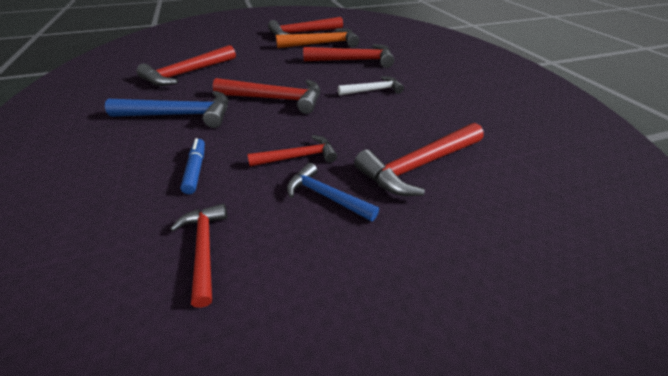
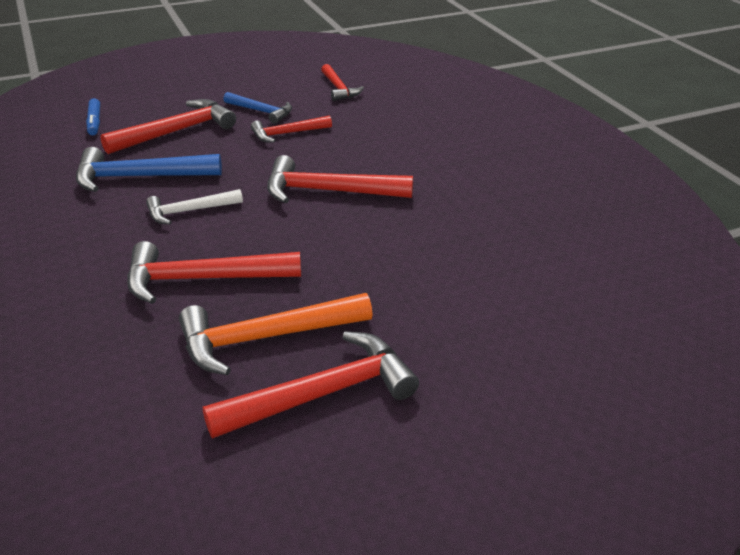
camera: 175 degrees right, 5 degrees down
(180, 115) = (435, 166): blue hammer -> blue hammer (140, 177)
(188, 73) = (491, 232): red hammer -> none
(196, 170) = (375, 122): blue marker -> blue marker (94, 122)

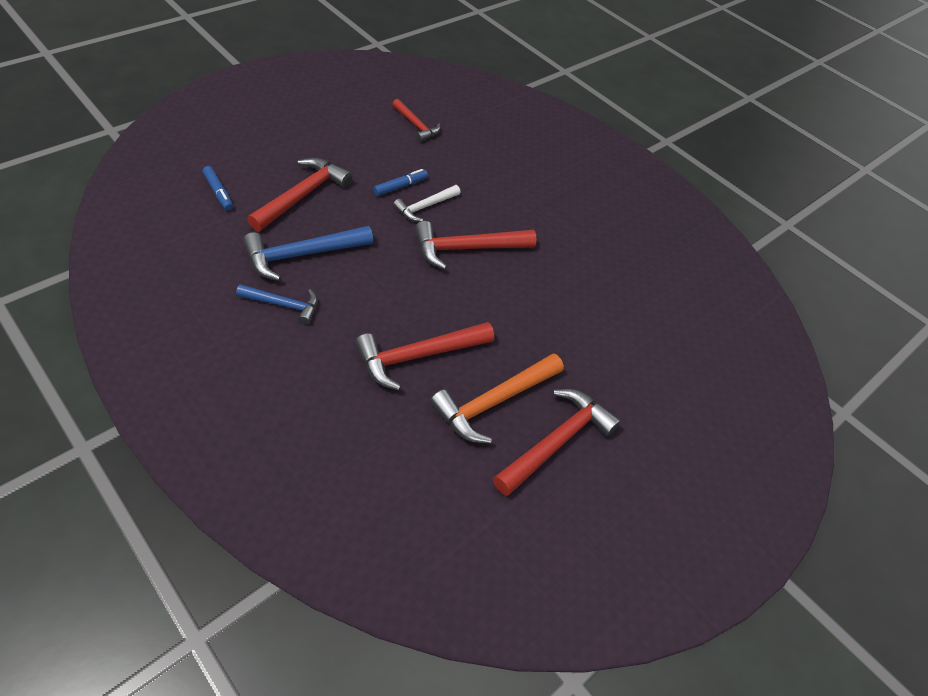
camera: 25 degrees left, 15 degrees up
(189, 211) = (367, 287): white hammer -> white hammer (425, 207)
(261, 111) = (364, 162): blue hammer -> blue hammer (283, 305)
(287, 134) = (400, 186): red hammer -> blue marker

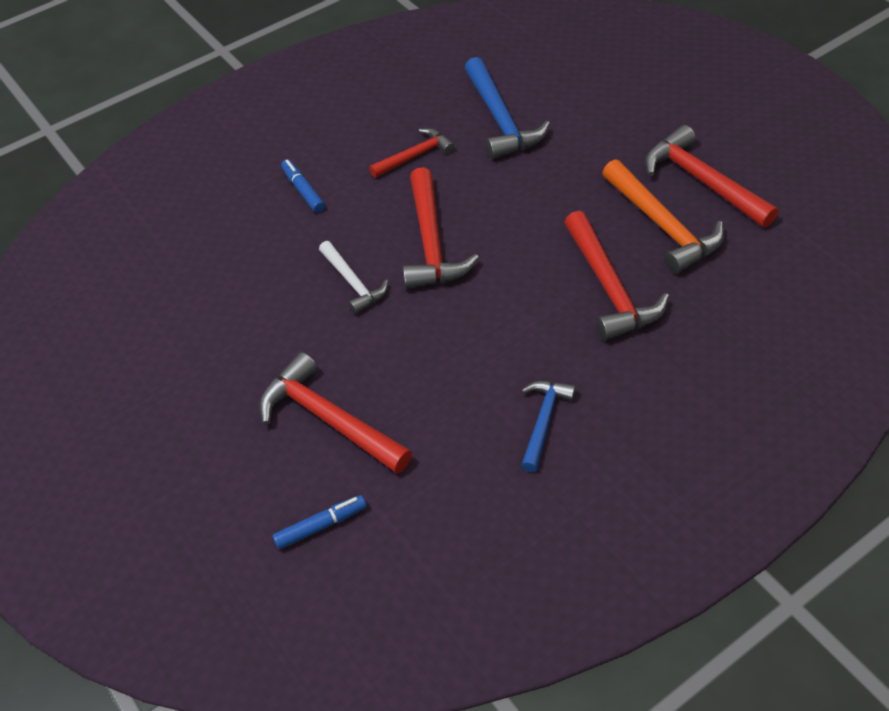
camera: 75 degrees left, 0 degrees up
(302, 255) = (451, 409): blue hammer -> blue hammer (500, 119)
(400, 186) = (310, 309): blue marker -> blue marker (303, 190)
(416, 125) = (170, 294): red hammer -> red hammer (415, 156)

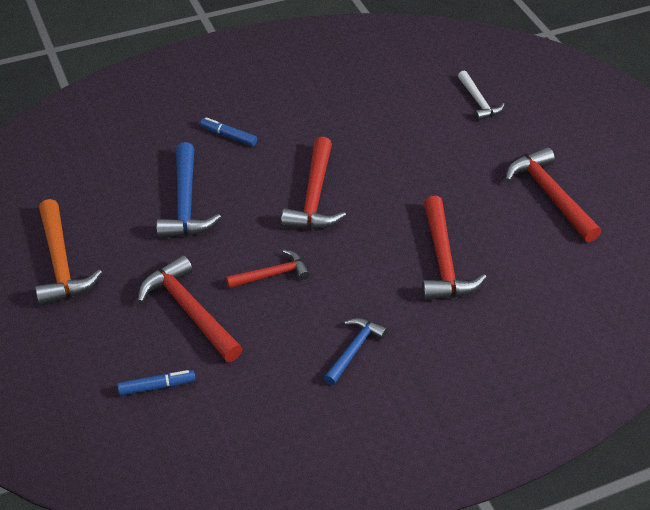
camera: 10 degrees right, 5 degrees down
(303, 190) = (228, 136): blue marker -> blue marker turned 45 degrees counterclockwise
(353, 283) = (243, 214): white hammer -> white hammer (478, 101)
(415, 156) = (325, 127): red hammer -> red hammer (272, 275)
(500, 119) = (403, 113): blue hammer -> blue hammer (185, 203)
(662, 225) = (504, 223): orange hammer -> orange hammer (61, 263)

